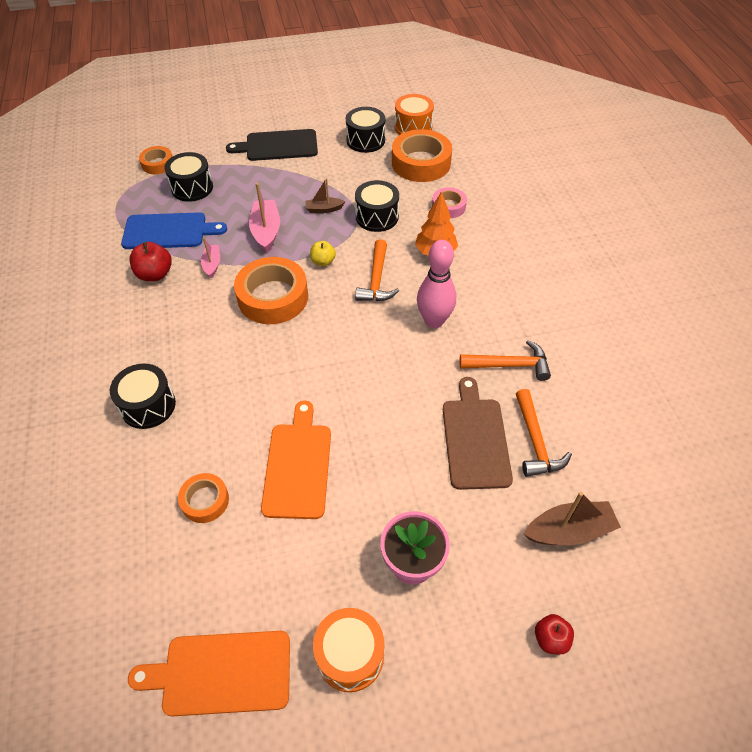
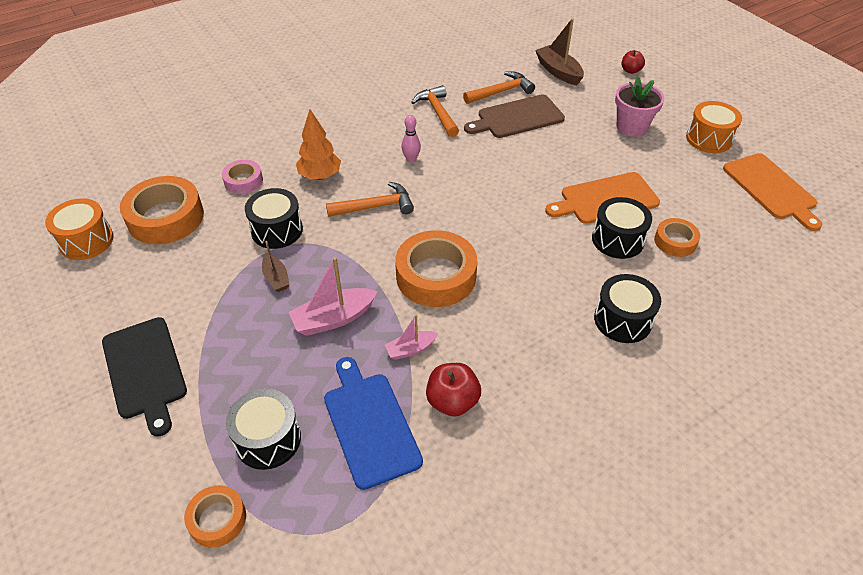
camera: 110 degrees left, 5 degrees down
(323, 261) = (365, 253): yellow apple -> none
(365, 140) = (122, 279): black drum -> black drum (618, 239)
(434, 321) = (411, 159): pink bowling pin -> pink bowling pin, size x0.53

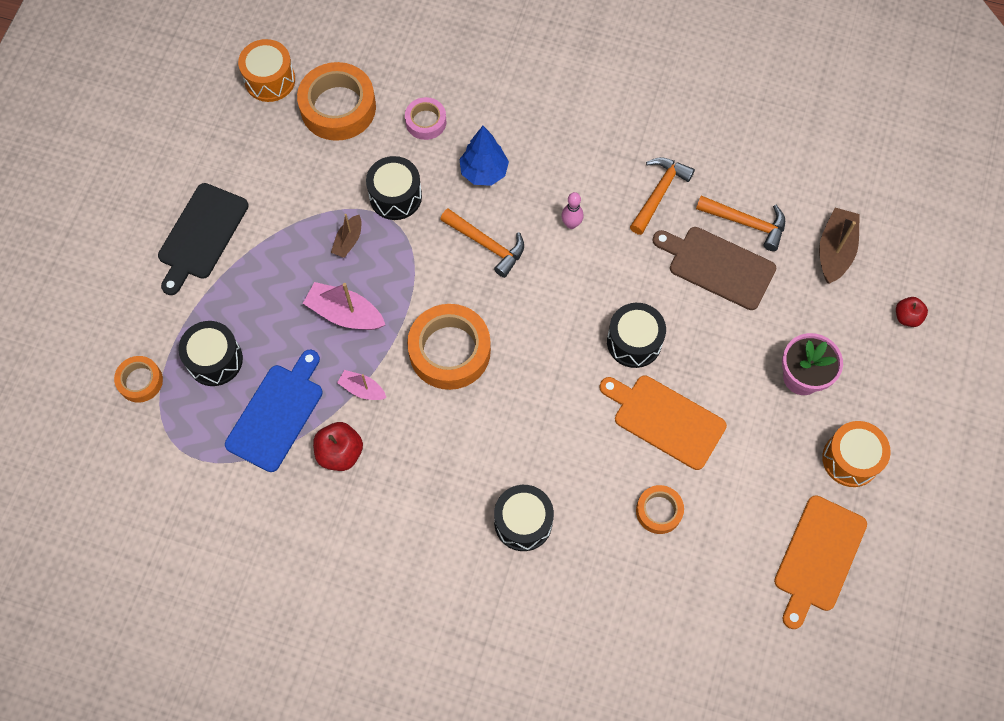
camera: 50 degrees right, 20 degrees up
(320, 176) = (484, 172): orange tree -> blue tree
(618, 239) = (618, 462): black drum -> black drum (634, 342)

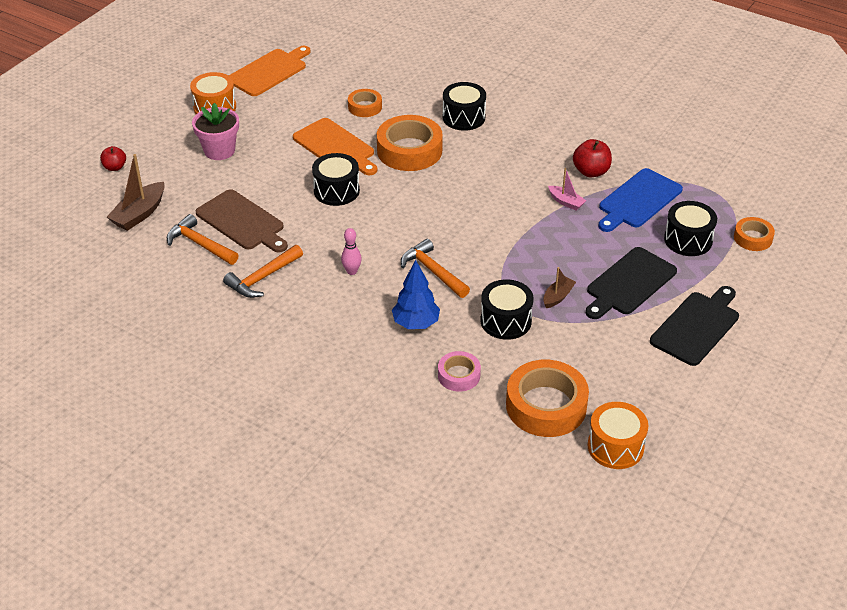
camera: 165 degrees left, 25 degrees down
(275, 277) = (629, 283): none -> black cutting board
(345, 314) = (571, 249): pink boat -> none
(449, 351) = (488, 211): orange tape -> orange tape (409, 150)

